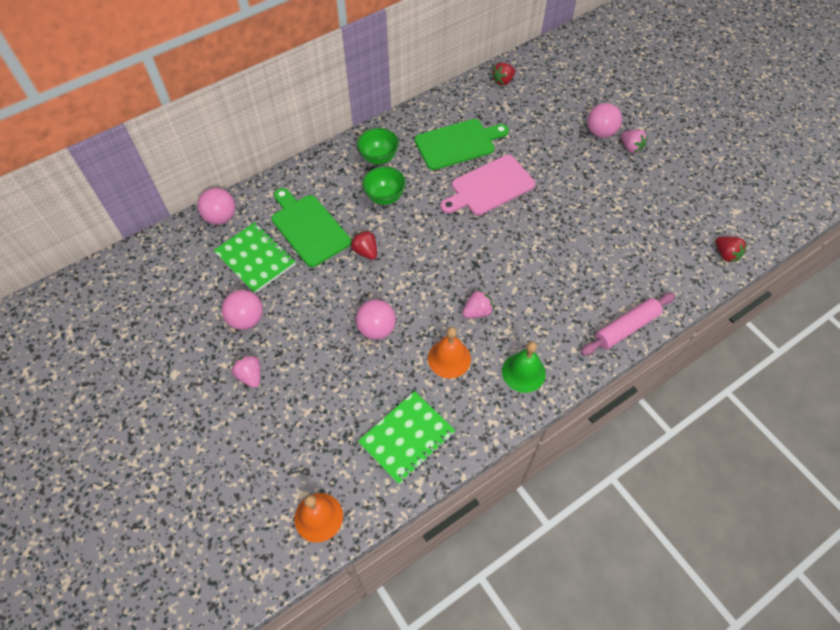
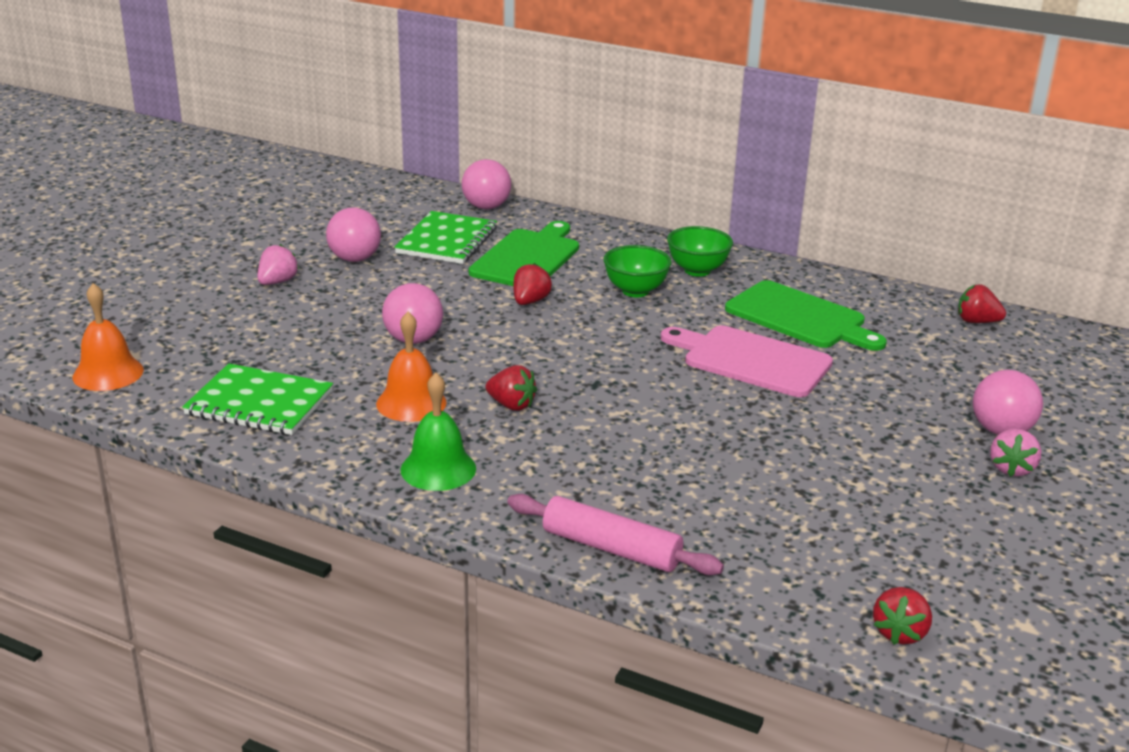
camera: 60 degrees right, 30 degrees down
(477, 312) = (511, 405): pink strawberry -> red strawberry

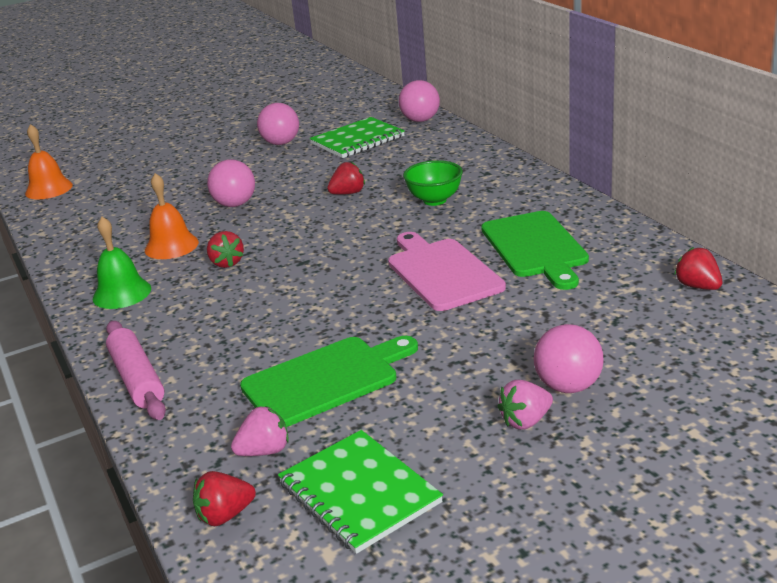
camera: 40 degrees right, 0 degrees up
(259, 403) = (93, 225): green notebook -> green notebook (359, 493)
(277, 282) = (214, 150): pink strawberry -> pink strawberry (264, 451)
(528, 258) = (394, 161): green cutting board -> green cutting board (326, 380)
(697, 270) = (507, 193): green bowl -> none

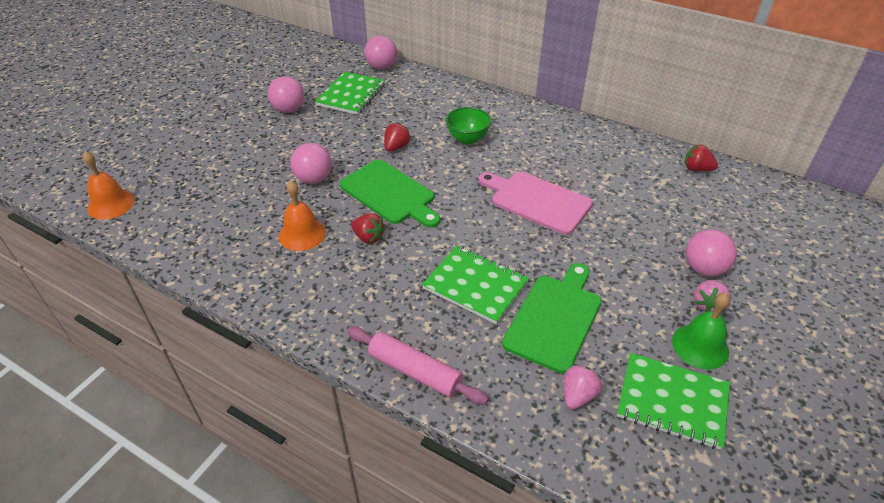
camera: 35 degrees left, 15 degrees up
(122, 293) = (309, 294): green bell -> green bell (700, 346)
(225, 515) = (609, 461): red strawberry -> none
(279, 329) = (475, 285): none -> green notebook
(535, 247) = (575, 163): green cutting board -> green cutting board (390, 194)

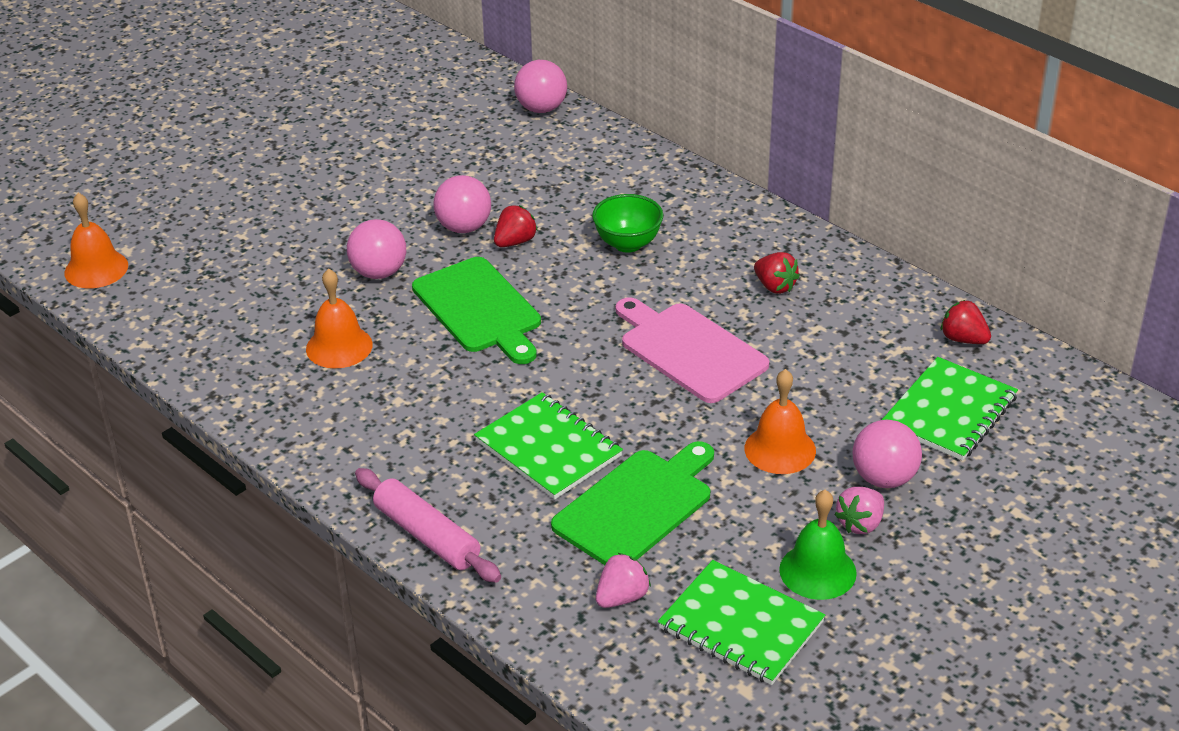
camera: 15 degrees right, 5 degrees down
(289, 110) = (375, 162): pink ball -> pink ball (464, 227)
(351, 95) = (477, 150): green notebook -> green notebook (949, 412)
(368, 237) = (427, 365): red strawberry -> red strawberry (775, 286)
(628, 259) = (780, 449): none -> orange bell

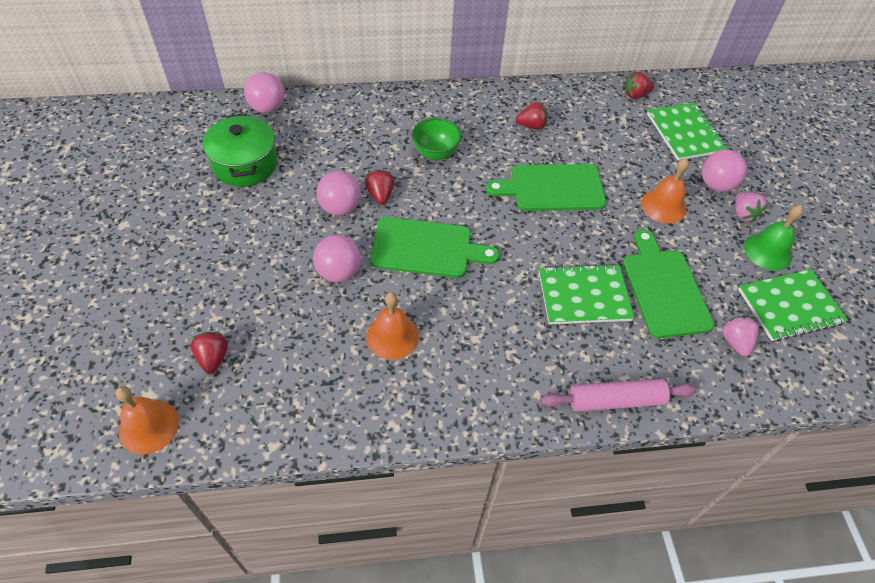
camera: 55 degrees left, 15 degrees up
(198, 260) = (213, 358): none -> red strawberry
(445, 142) = (245, 164): none -> green pot
(689, 350) = (552, 188): pink cutting board -> green cutting board

